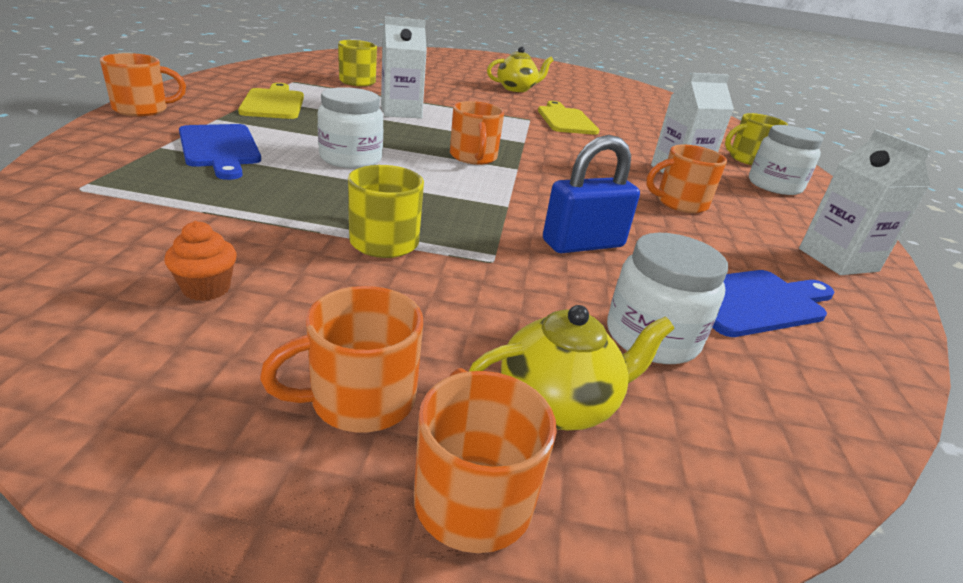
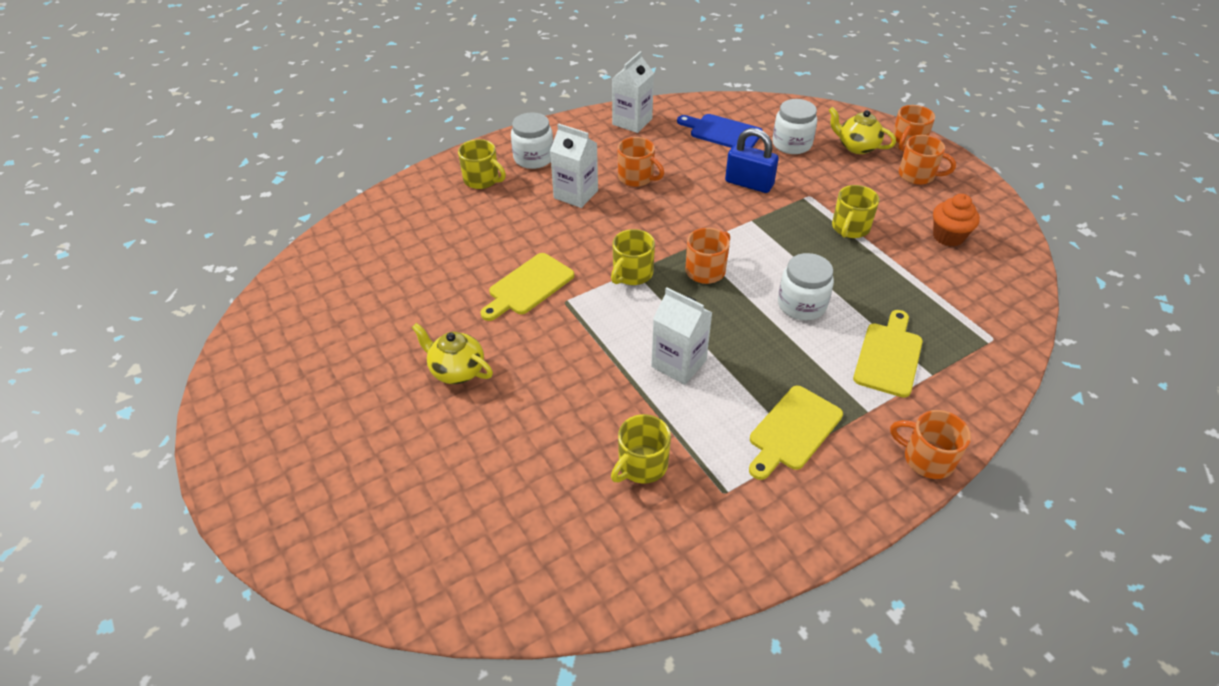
camera: 125 degrees left, 15 degrees up
(206, 289) = (948, 237): orange cupcake -> orange cupcake, size x1.50
(220, 148) = (888, 356): blue cutting board -> yellow cutting board
(522, 141) = (632, 274): none -> yellow mug

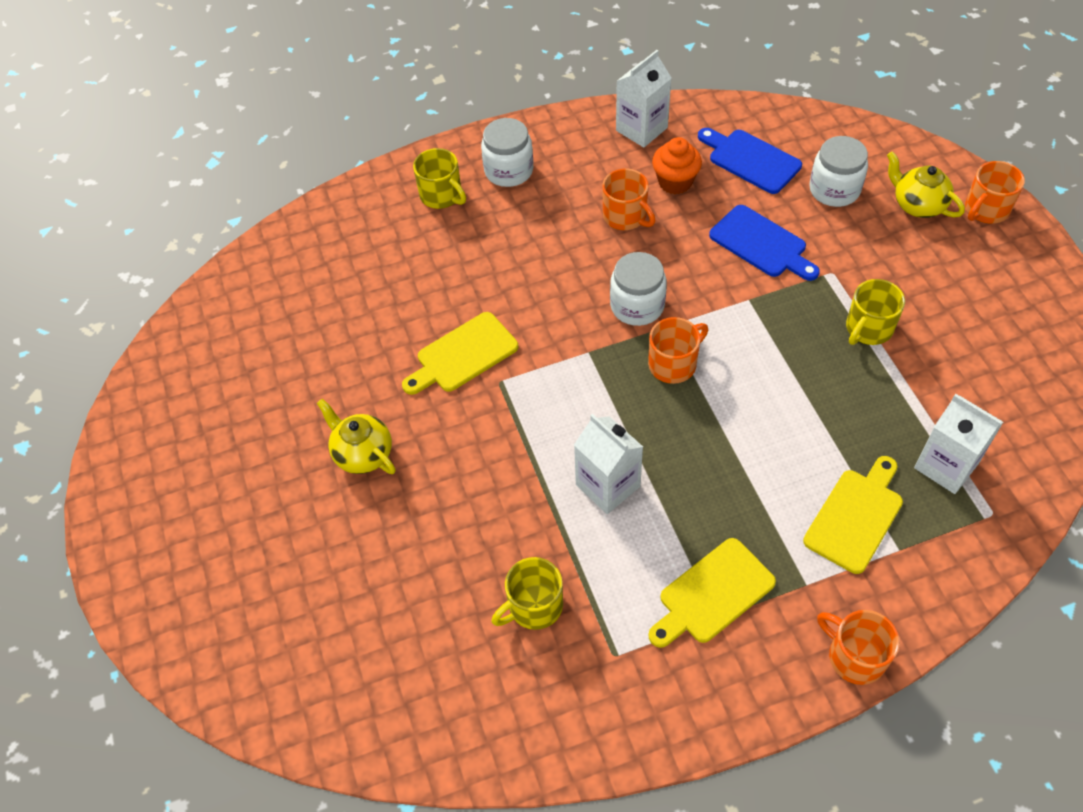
camera: 15 degrees right, 10 degrees up
(576, 194) = (546, 231): white carton -> white carton (946, 465)
(632, 274) = (585, 355): yellow mug -> none
(749, 183) = (761, 244): blue padlock -> blue cutting board
(801, 305) = (773, 429): white jar -> white jar (637, 306)
(917, 175) = (983, 260): orange mug -> none
(948, 237) = (989, 359): orange cupcake -> orange cupcake (675, 182)

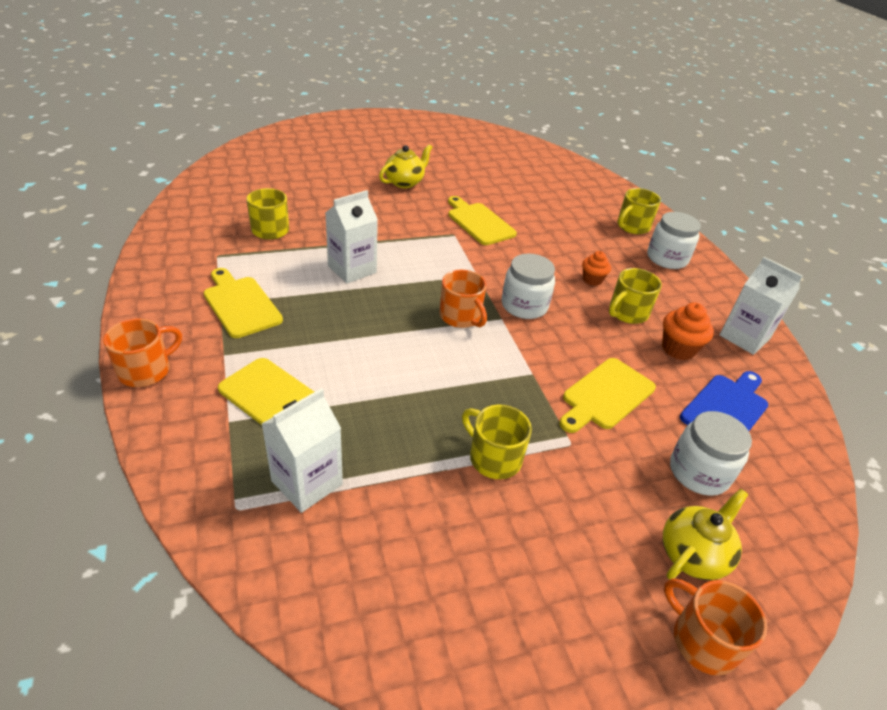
camera: 85 degrees right, 15 degrees down
(570, 242) = (592, 280): none -> orange cupcake
(626, 216) = (627, 313): orange mug -> yellow mug
(761, 244) = (606, 396): blue cutting board -> yellow cutting board

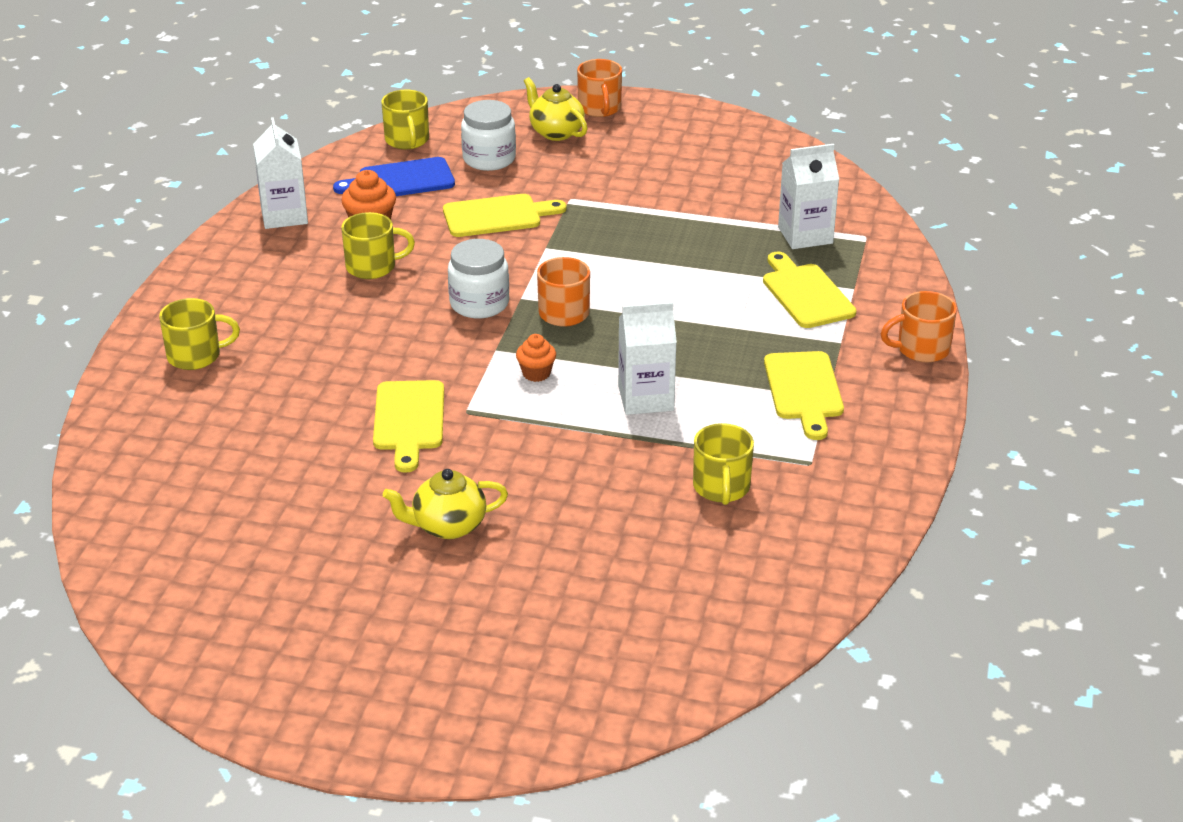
camera: 145 degrees left, 5 degrees down
(493, 458) = (644, 208): yellow mug -> yellow mug (407, 140)
(592, 280) = (360, 308): orange cupcake -> orange cupcake (536, 373)
(667, 258) = (224, 305): white jar -> none
(693, 554) = (556, 132): yellow teapot -> yellow teapot turned 60 degrees clockwise

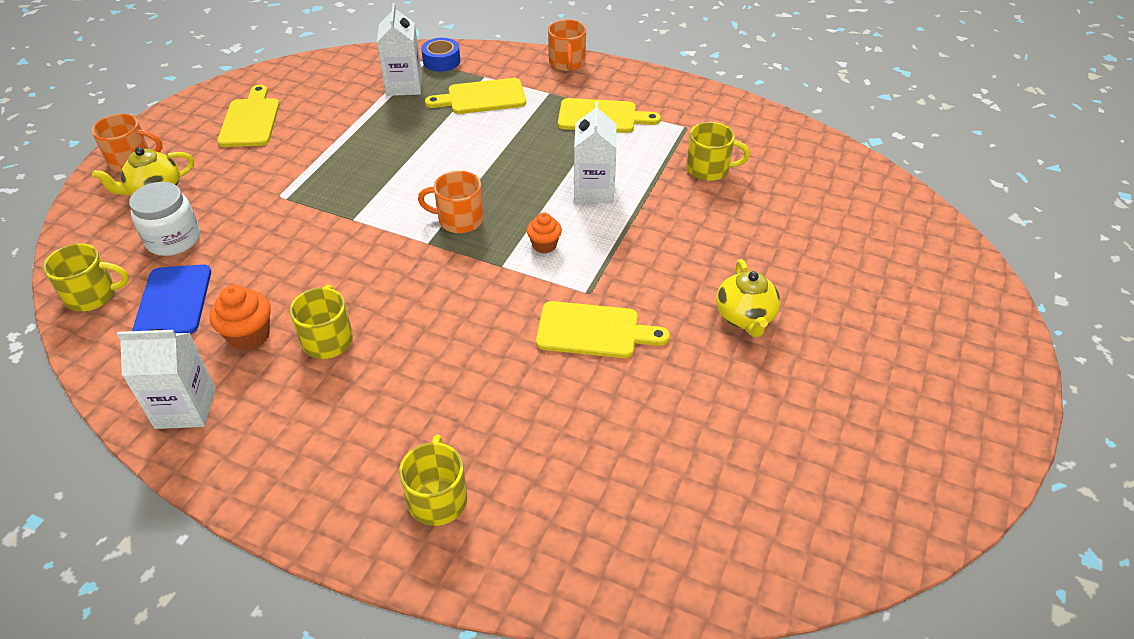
camera: 80 degrees left, 10 degrees up
(479, 304) = (425, 269): white jar -> none
(497, 216) = (282, 244): yellow cutting board -> yellow cutting board (250, 120)
(873, 252) = (441, 61): none -> blue tape

